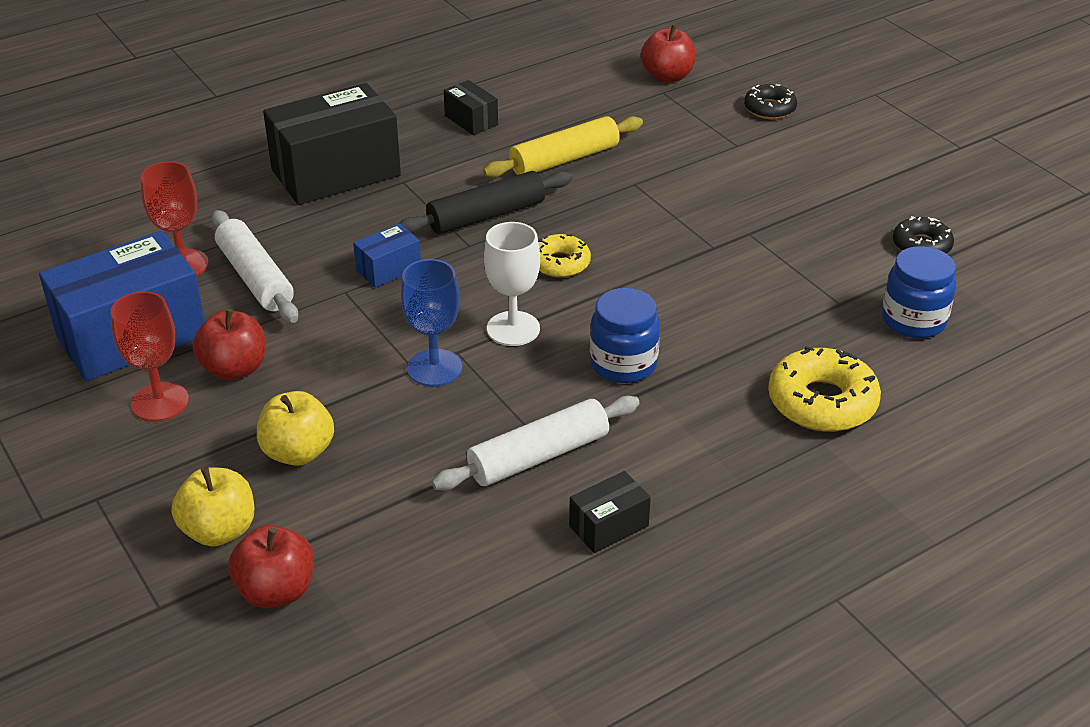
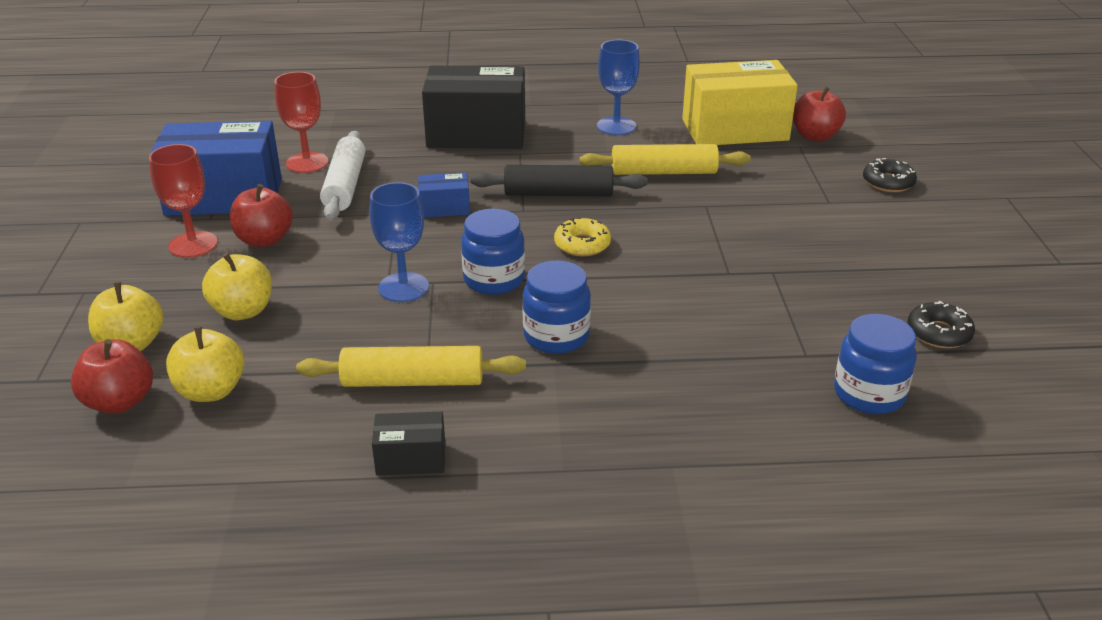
camera: 30 degrees right, 5 degrees down
(357, 542) = (211, 391): none -> yellow apple
(471, 120) = (616, 126): black box -> blue goblet
(513, 329) = (494, 280): white goblet -> blue jar
(538, 456) = (413, 381): white rolling pin -> yellow rolling pin
(589, 91) = (735, 130): none -> yellow box
(822, 402) = (706, 431): yellow donut -> none

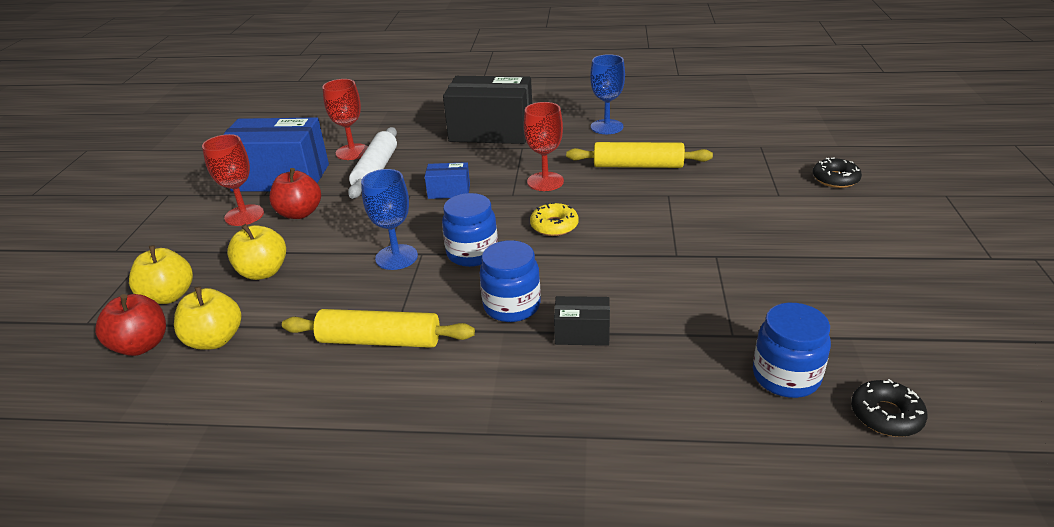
camera: 10 degrees right, 0 degrees up
(411, 459) = (357, 412): black box -> black box (582, 333)
(558, 193) = (545, 181): black rolling pin -> red goblet
(735, 130) = (706, 131): yellow box -> none
(815, 136) = (776, 138): red apple -> none
(938, 333) = (863, 320): black donut -> black donut (886, 415)

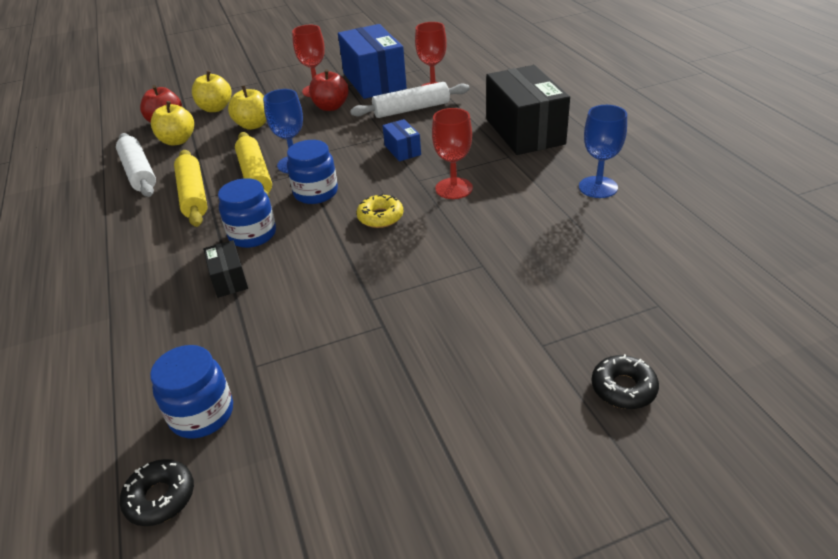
camera: 65 degrees right, 5 degrees up
(259, 385) = (138, 173): none -> white rolling pin
(638, 166) = (528, 230): yellow rolling pin -> yellow rolling pin (255, 175)

